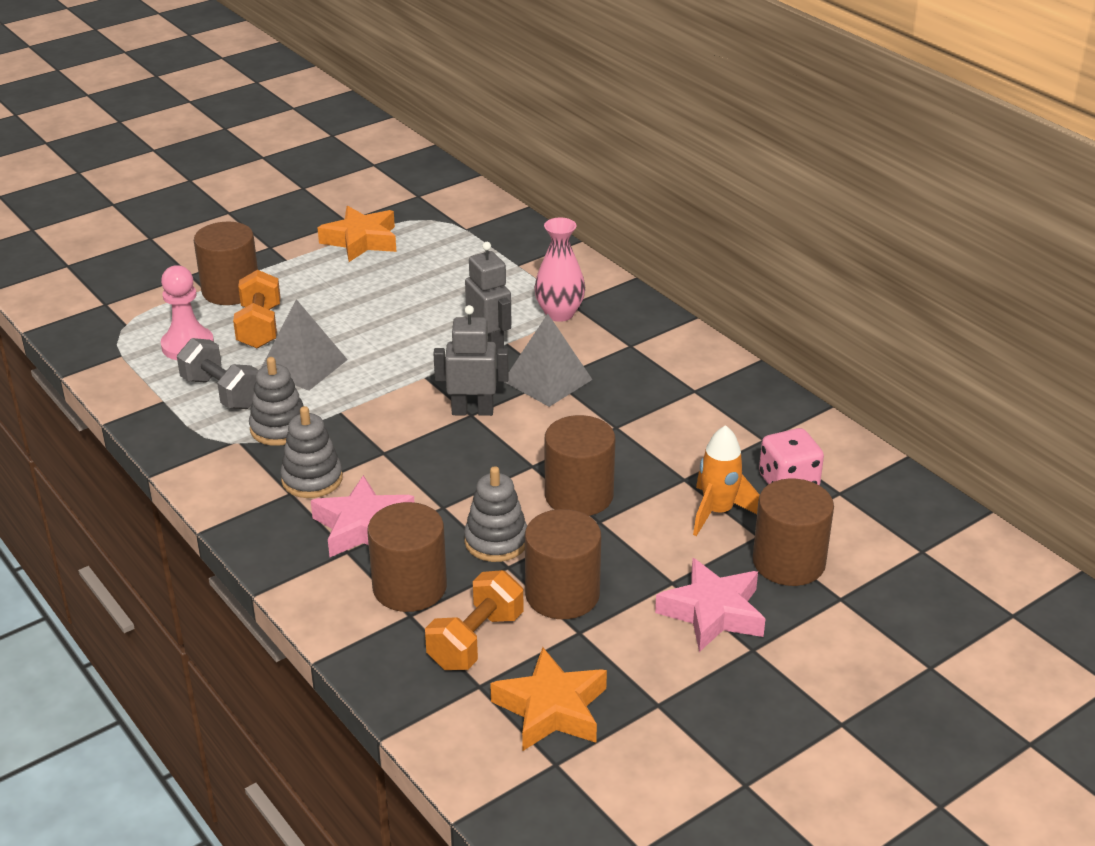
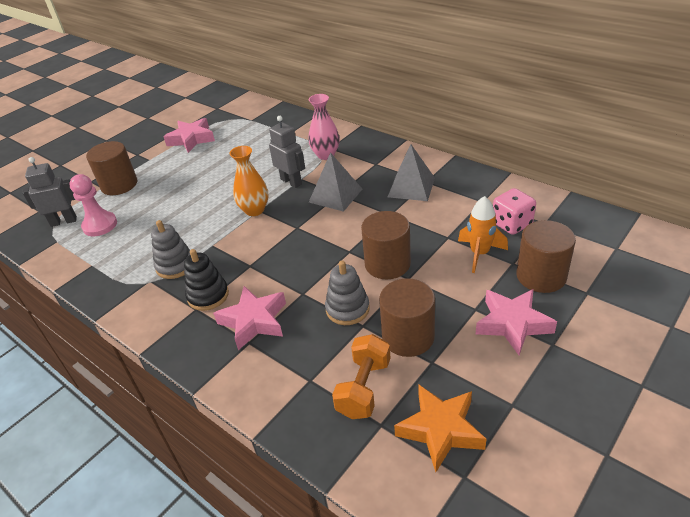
camera: 10 degrees left, 5 degrees up
(222, 393) = (130, 250): grey dumbbell -> none
(259, 327) = (144, 203): orange dumbbell -> none
(303, 365) = (179, 221): grey pyramid -> grey pyramid (411, 187)
(312, 479) = (208, 295): grey stacking toy -> black stacking toy
(361, 241) = (191, 139): orange star -> pink star
(409, 587) = (302, 358): brown cylinder -> none
(419, 375) = (254, 210): none -> orange vase
(472, 411) = (297, 225): grey robot -> grey robot (64, 221)

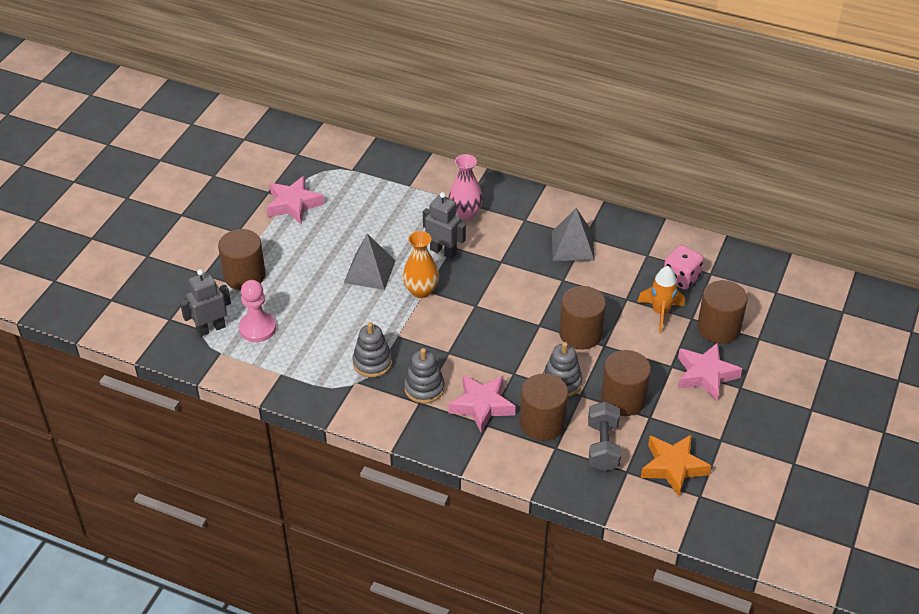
camera: 20 degrees left, 5 degrees up
(208, 295) = (424, 388): black stacking toy -> grey stacking toy
(308, 349) = (542, 423): none -> brown cylinder
(335, 195) = (498, 264): grey pyramid -> grey pyramid (369, 271)
(364, 388) = (603, 446): orange dumbbell -> grey dumbbell

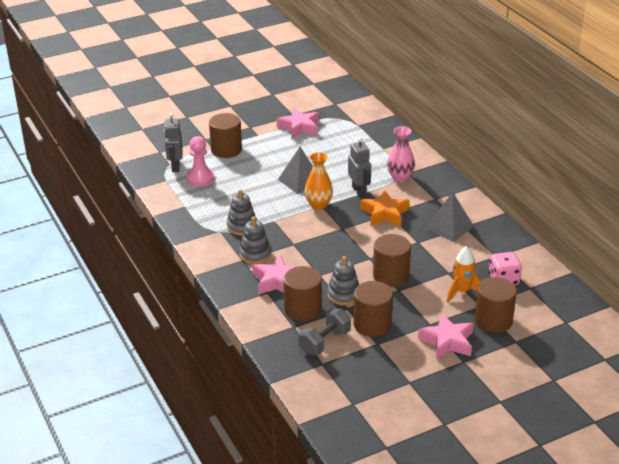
camera: 40 degrees right, 10 degrees down
(211, 328) = (175, 166): grey robot -> grey robot turned 105 degrees counterclockwise
(673, 467) = (356, 378): orange star -> orange star (385, 213)

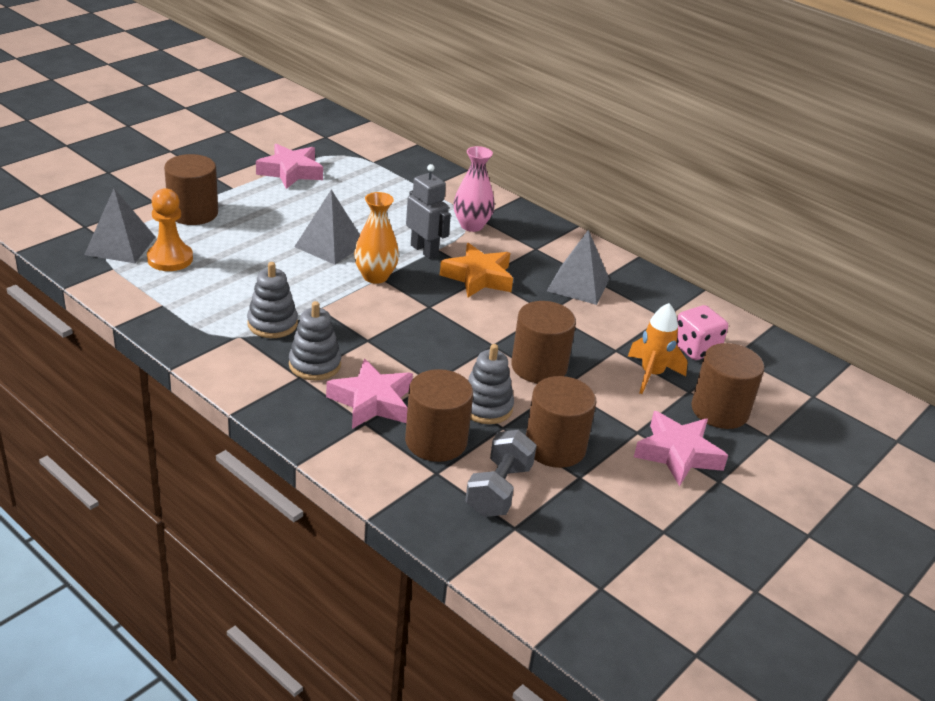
camera: 25 degrees left, 0 degrees up
(175, 166) = (120, 245): grey robot -> grey pyramid
(200, 178) = (170, 259): pink pawn -> orange pawn

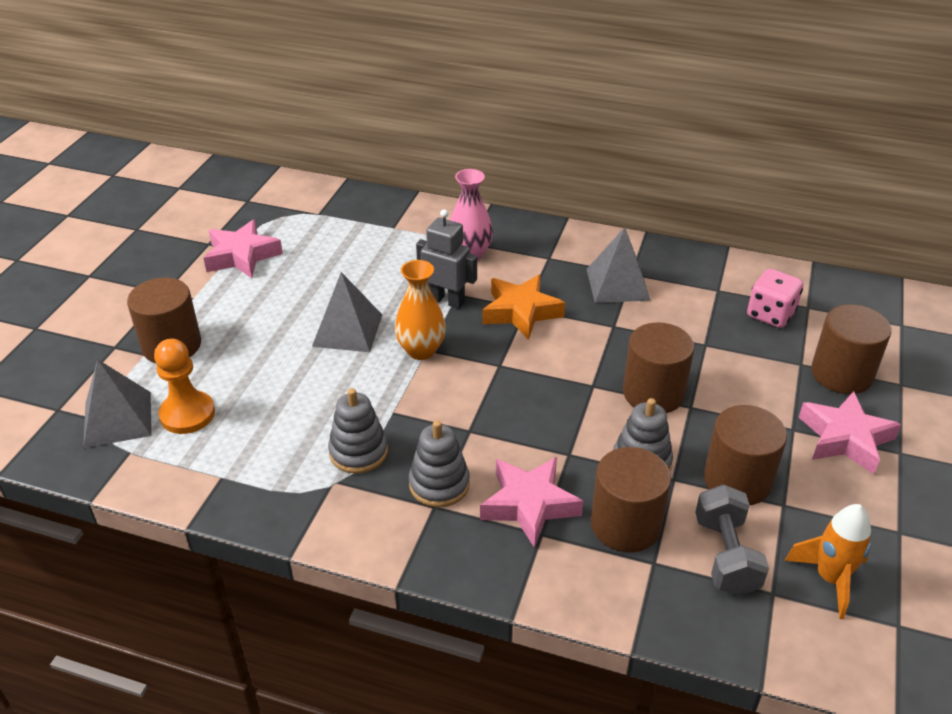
camera: 20 degrees left, 5 degrees up
(651, 374) = (756, 359): orange rocket -> orange rocket (830, 579)

